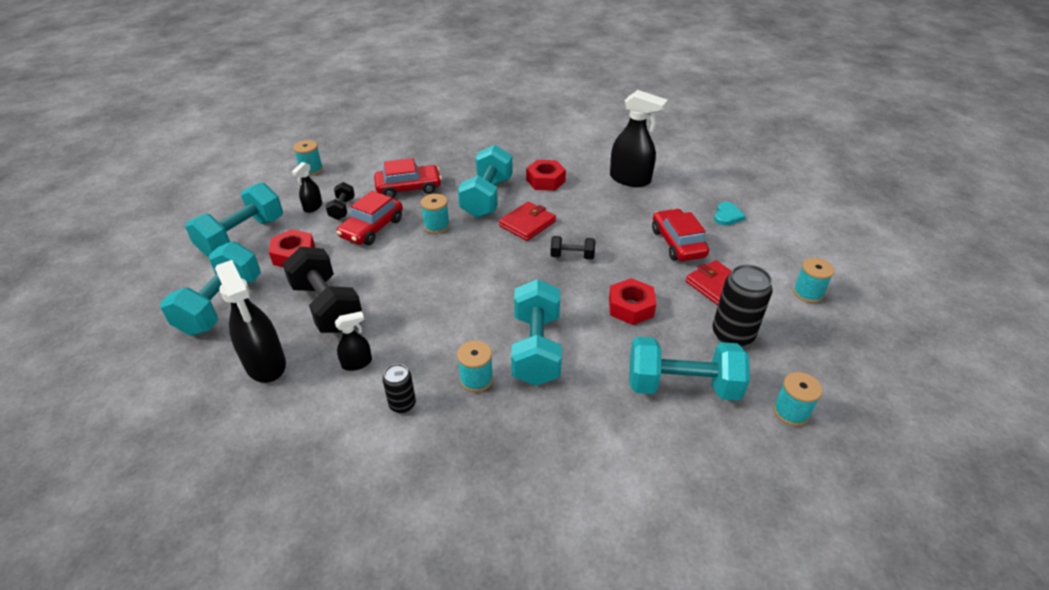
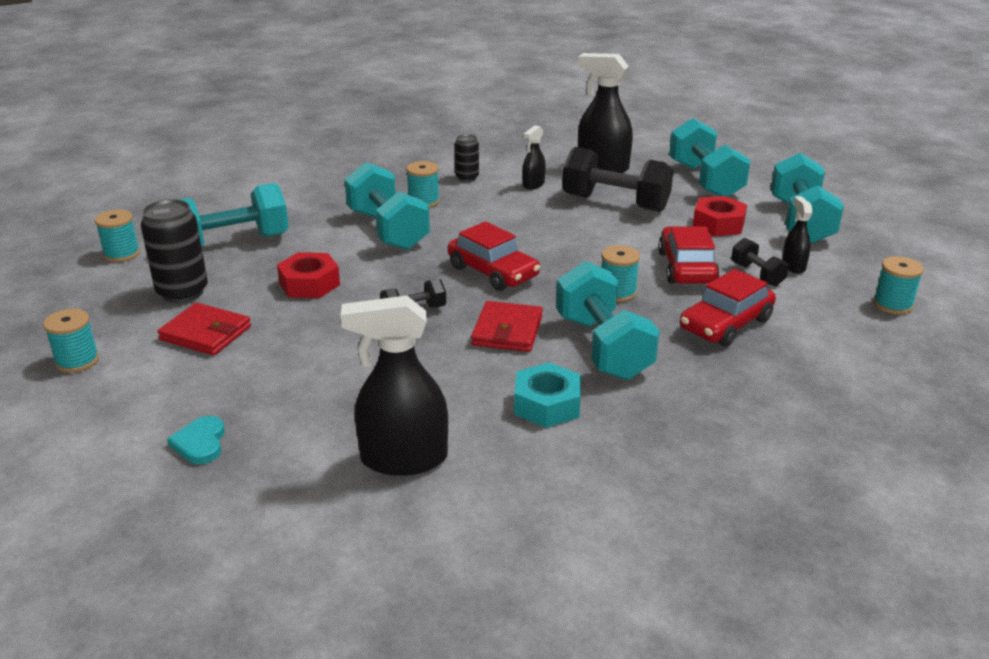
camera: 150 degrees right, 10 degrees down
(545, 180) = (547, 404): red nut -> turquoise nut
(677, 243) = (275, 371): red car -> red car (493, 272)

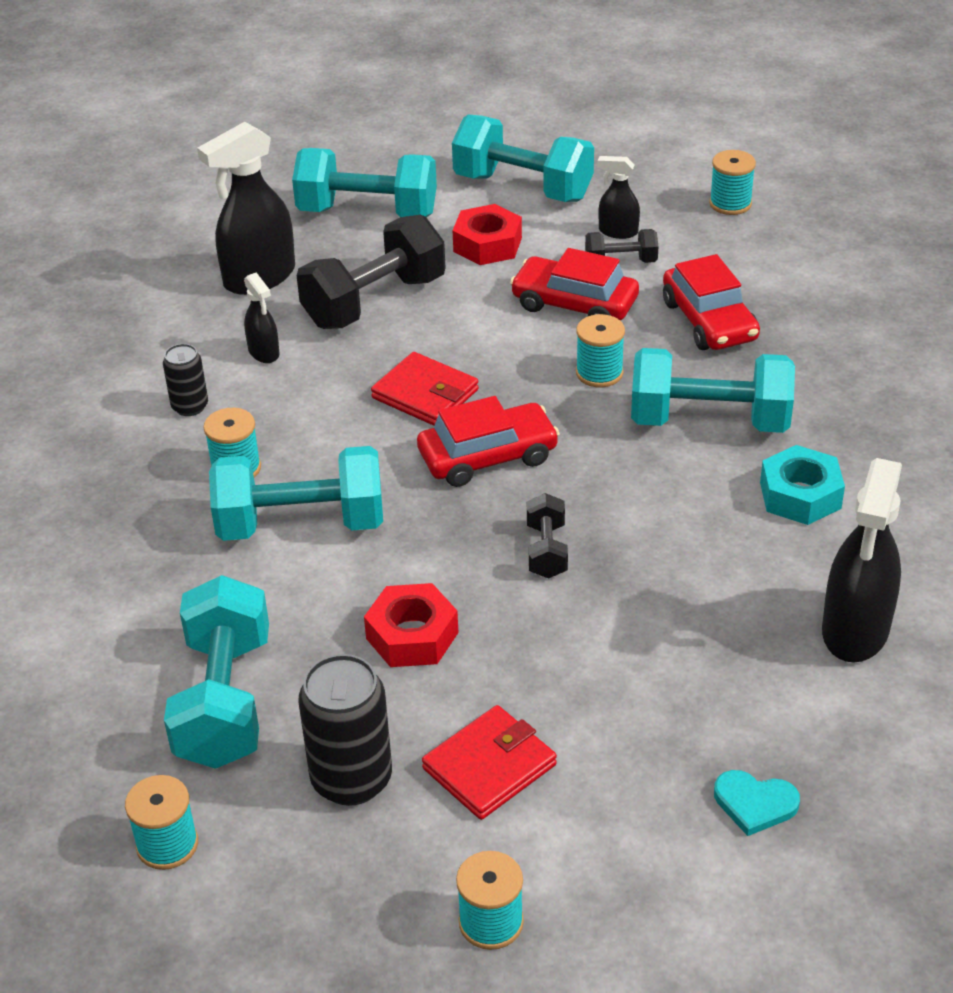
camera: 65 degrees left, 10 degrees up
(507, 331) = (636, 483): red wallet -> red wallet (425, 394)

